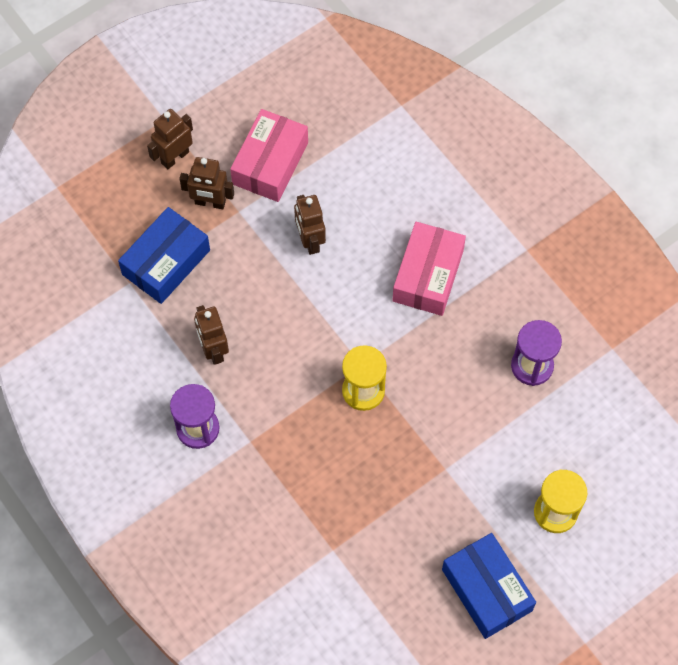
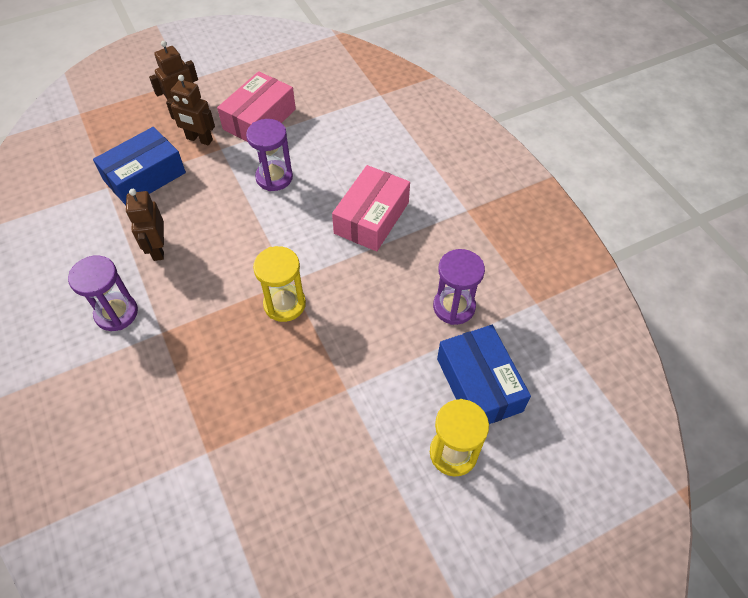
camera: 10 degrees right, 10 degrees down
(310, 241) = (274, 177): brown robot -> purple hourglass
(487, 590) = (360, 527): blue box -> blue box (479, 384)

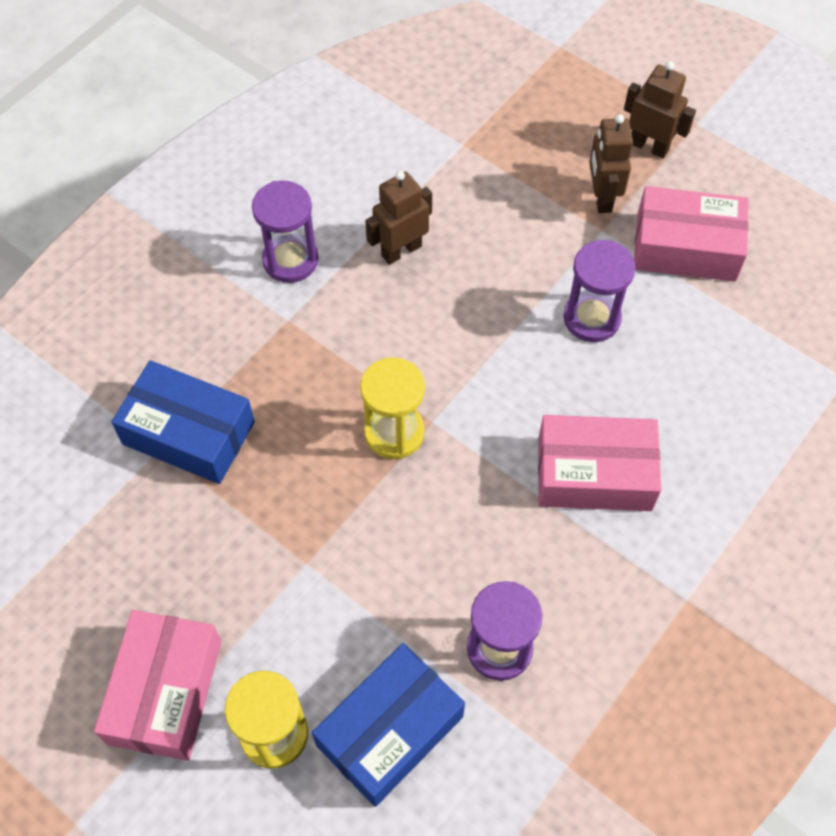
camera: 65 degrees right, 5 degrees up
(145, 176) = (502, 173): blue box -> blue box (188, 433)
(393, 513) = (165, 692): none -> pink box

